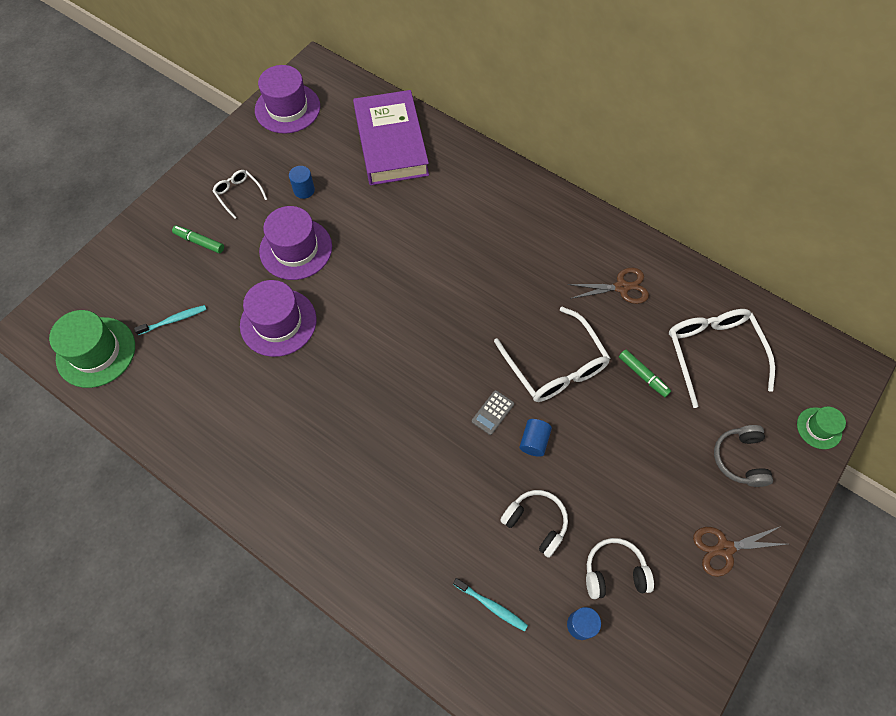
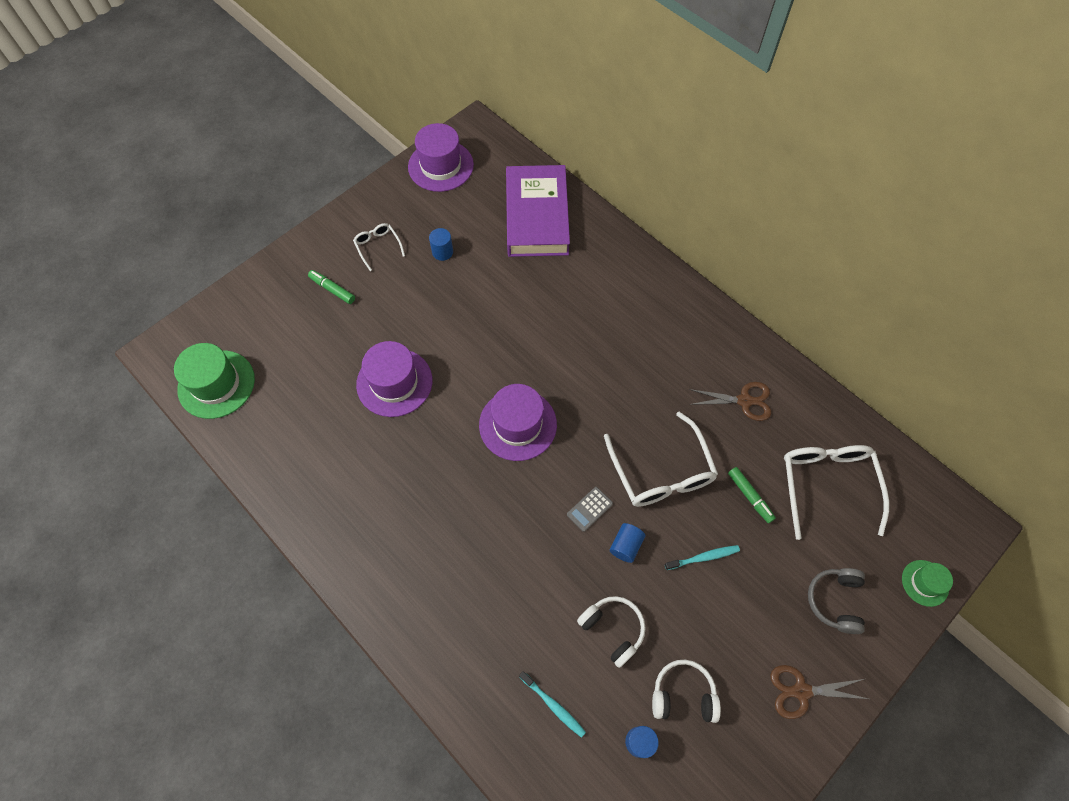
camera: 10 degrees right, 0 degrees up
(174, 320) = (295, 364): turquoise toothbrush -> turquoise toothbrush (703, 557)
(296, 249) = (424, 311): purple hat -> purple hat (518, 424)

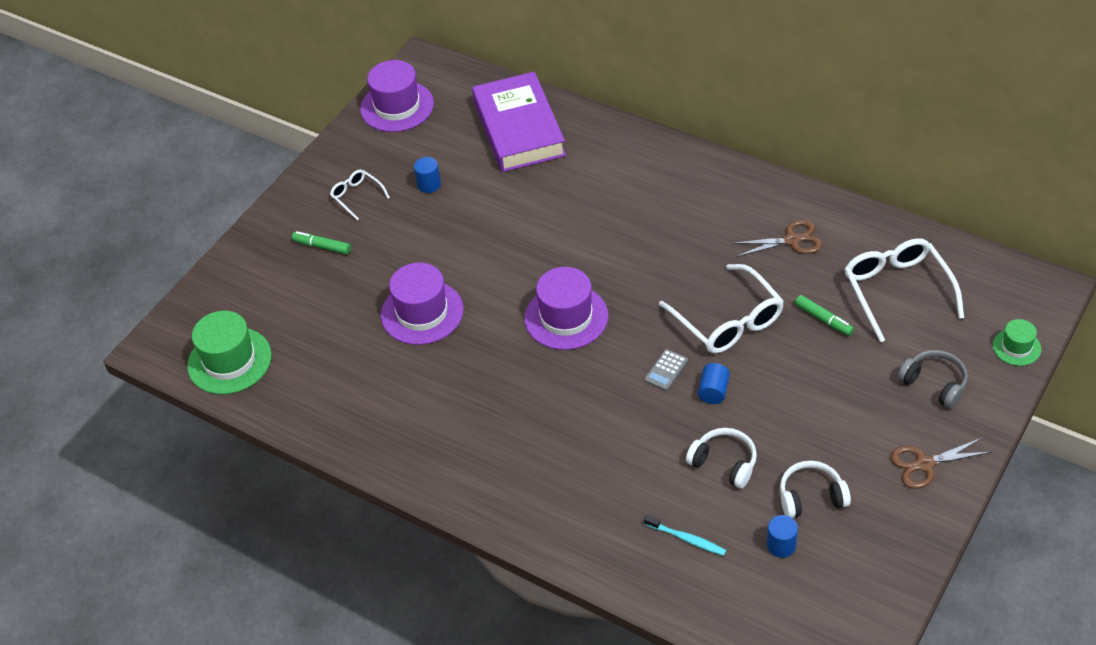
camera: 10 degrees left, 15 degrees down
(703, 557) = (794, 381): turquoise toothbrush -> none
(835, 601) = (934, 384): grey headphones -> grey headphones turned 135 degrees clockwise

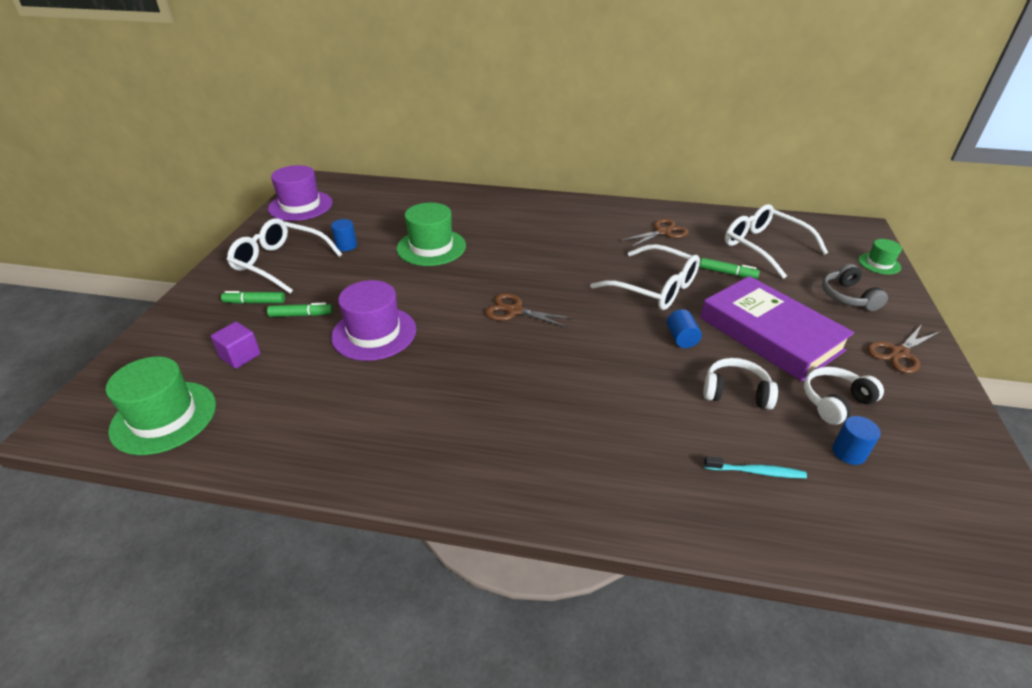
camera: 25 degrees left, 10 degrees down
(298, 310) = (240, 356): none -> purple cube
(357, 196) = (281, 263): white glasses -> white glasses, size x1.94
(361, 273) = (301, 315): none -> green marker
(517, 207) = (431, 247): none -> green hat
(519, 128) = (409, 204): purple book -> purple book (770, 334)
(566, 317) = (514, 311): purple hat -> brown scissors
(666, 370) = (628, 331): grey calculator -> none
(934, 384) = (848, 297): grey headphones -> grey headphones turned 120 degrees counterclockwise

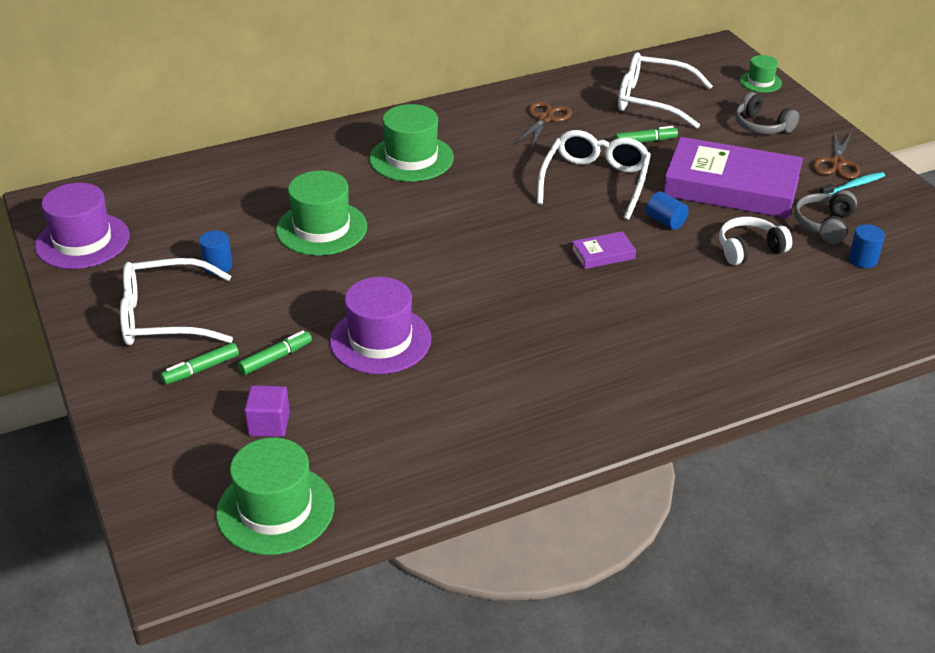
camera: 35 degrees left, 0 degrees up
(514, 311) = (492, 259): brown scissors -> none
(539, 226) = (411, 158): none -> green hat
(601, 342) = (603, 254): none -> purple book
(653, 287) = (595, 182): white glasses -> white glasses turned 75 degrees counterclockwise
(756, 472) = (816, 303): turquoise toothbrush -> turquoise toothbrush (853, 186)
(835, 402) = (824, 224): white headphones -> grey headphones

